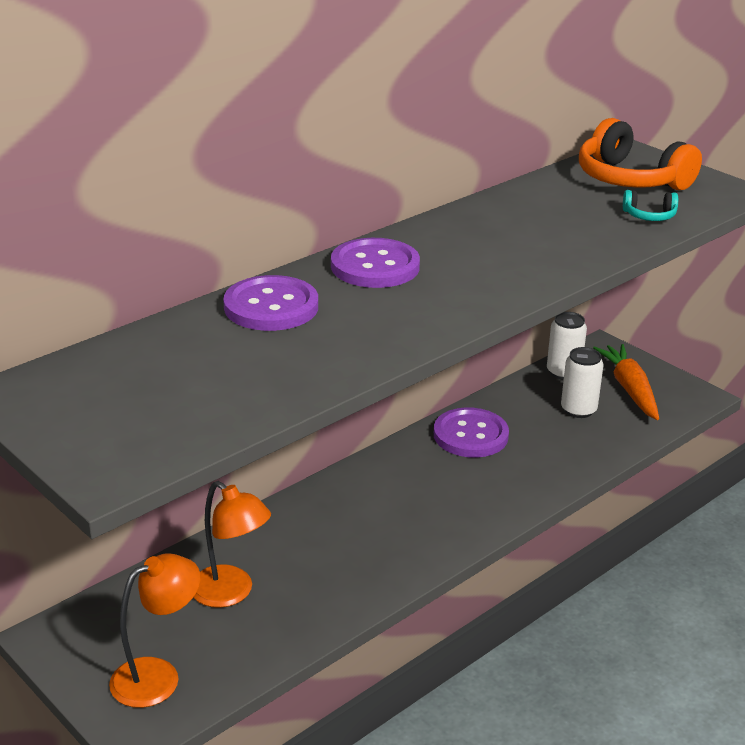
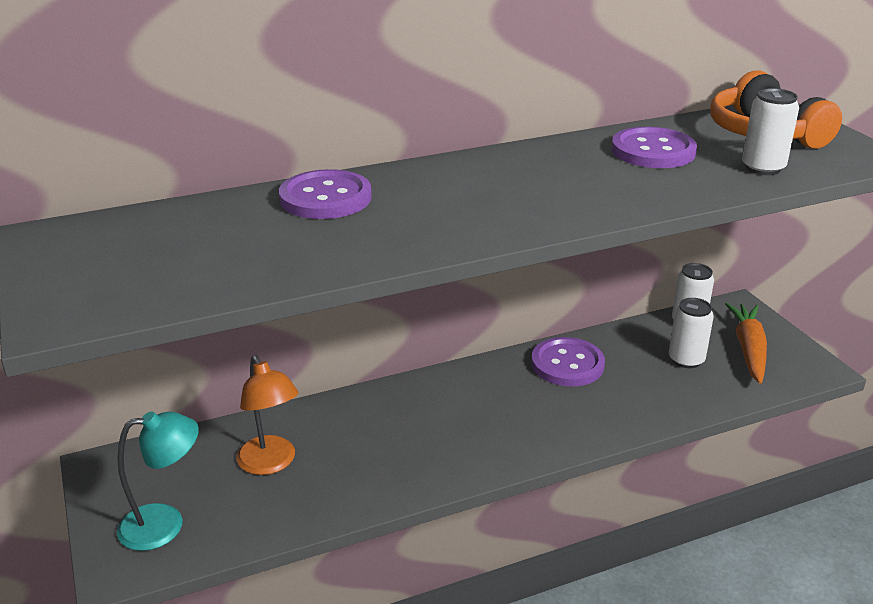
camera: 20 degrees right, 0 degrees up
(158, 676) = (165, 524): orange lamp -> turquoise lamp
(375, 266) = (449, 177): purple button -> purple button (653, 151)
(649, 216) = (763, 168): turquoise headphones -> white can

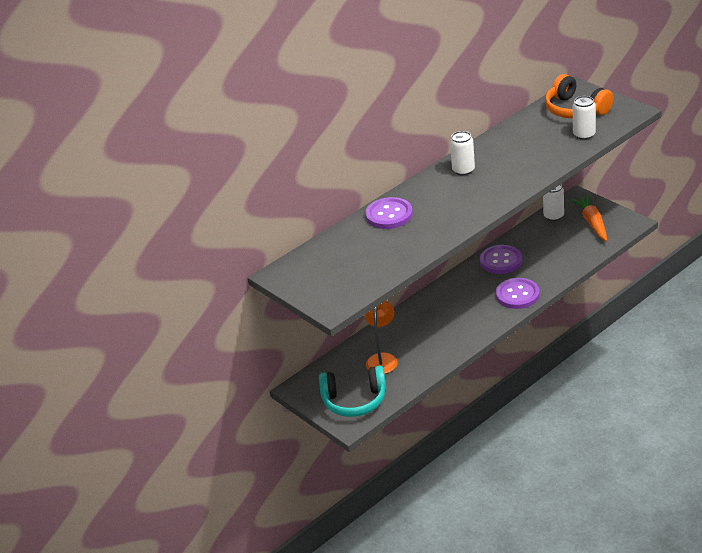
camera: 15 degrees left, 5 degrees up
(165, 524) = (354, 400): turquoise lamp -> turquoise headphones
(271, 463) = (382, 359): orange lamp -> orange lamp turned 120 degrees counterclockwise
(653, 151) = (526, 138): purple button -> purple button (517, 295)
(686, 360) = (562, 239): white can -> white can (463, 170)

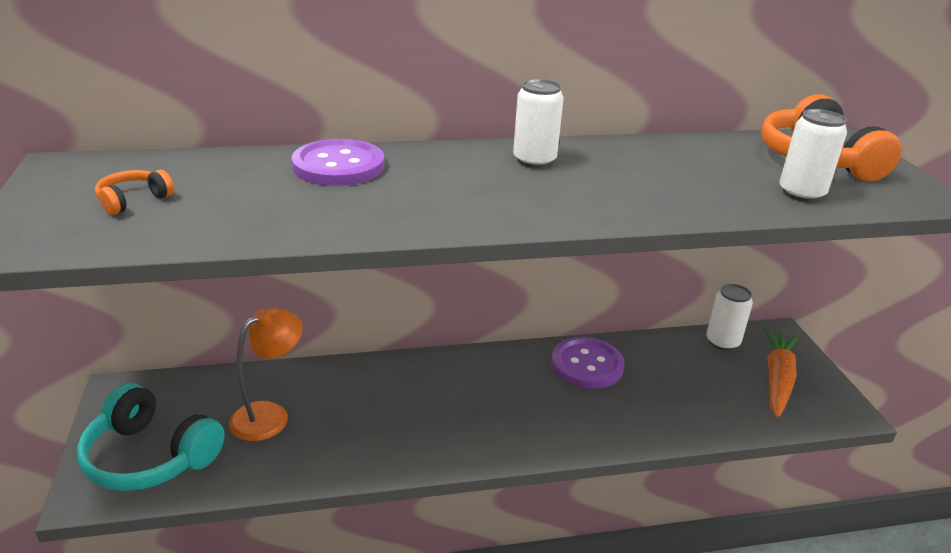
camera: 25 degrees right, 5 degrees down
(339, 271) = (133, 200): none -> orange headphones
(517, 295) = (562, 428): purple button -> none

